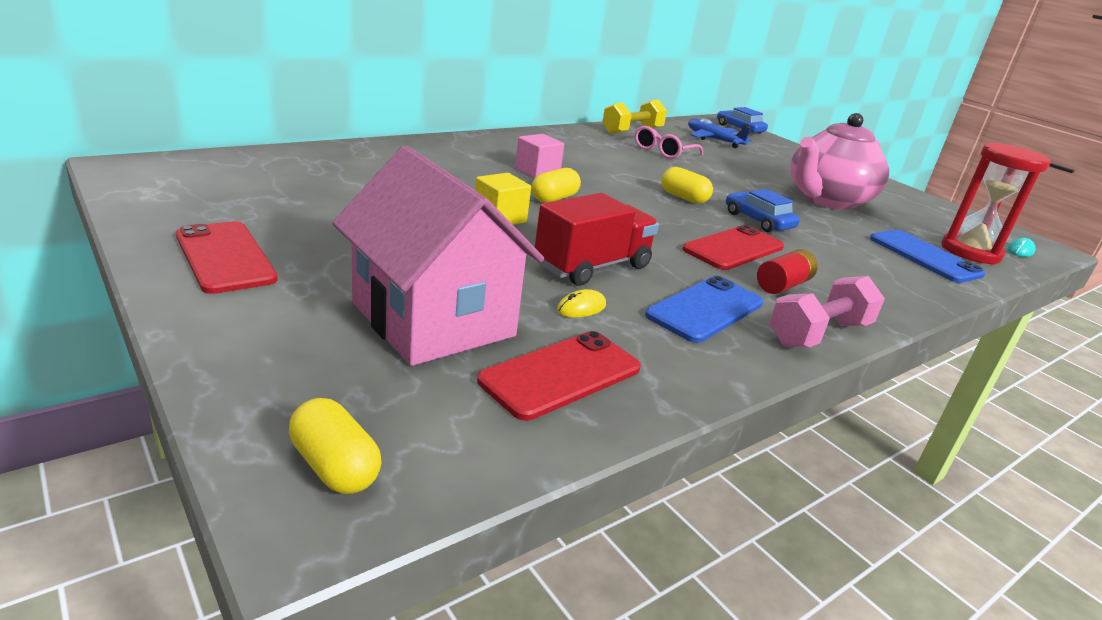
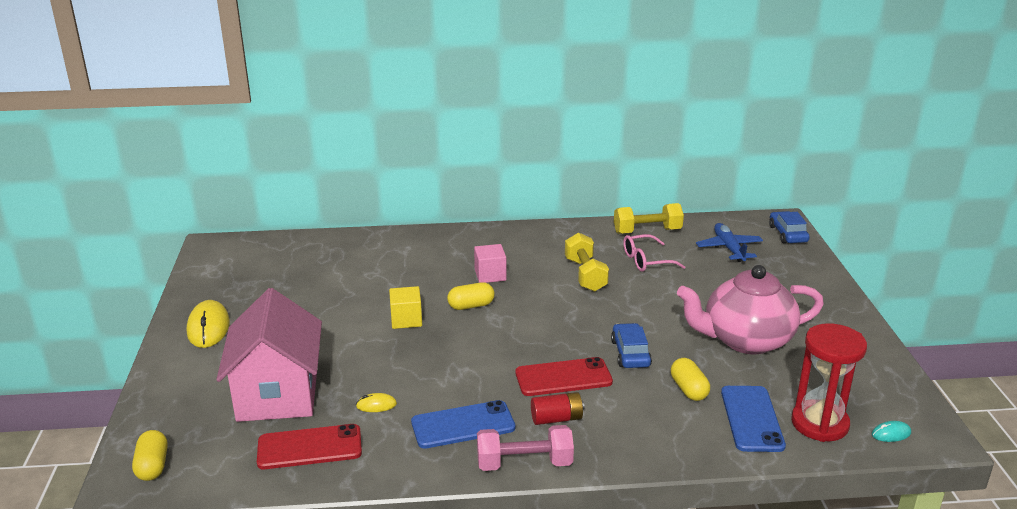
camera: 35 degrees right, 0 degrees up
(225, 257) = (208, 327): red phone -> yellow mouse
(592, 266) = (424, 374): red truck -> none
(628, 165) = (585, 275): none -> yellow dumbbell
(683, 198) = (591, 318): yellow capsule -> yellow capsule (689, 389)

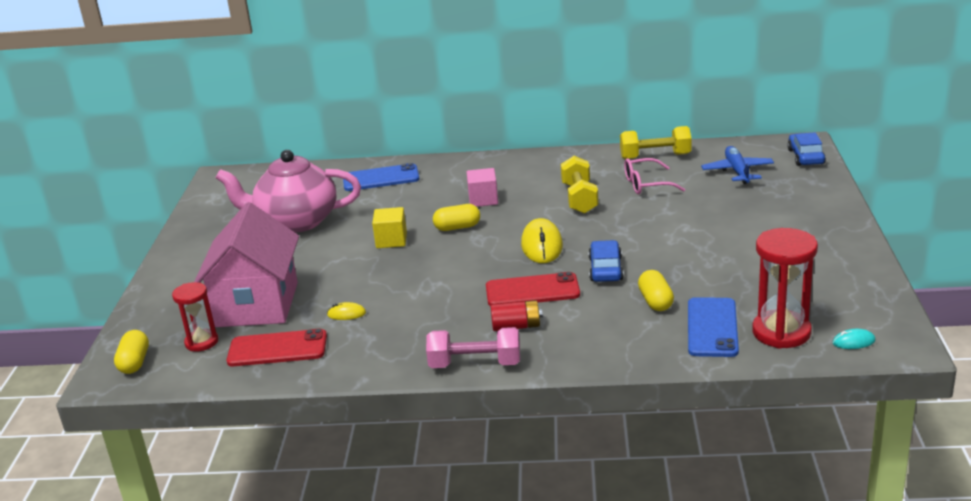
camera: 10 degrees right, 0 degrees up
(208, 327) = (204, 248): yellow mouse -> yellow mouse (542, 245)
(224, 440) = (201, 342): none -> red hourglass
(463, 425) = (424, 331): blue phone -> blue phone (381, 178)
(746, 340) = (728, 257): pink teapot -> pink teapot (296, 222)

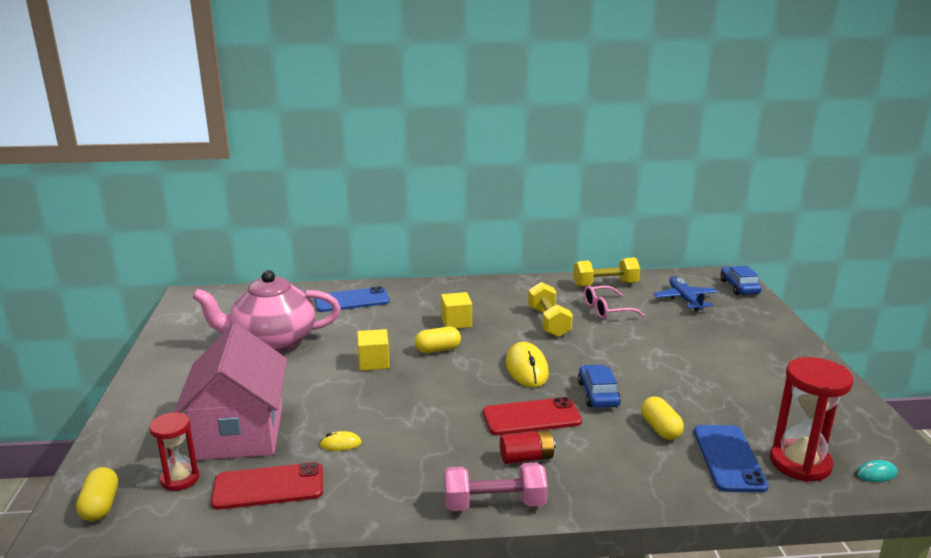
camera: 10 degrees left, 5 degrees down
(483, 200) = (456, 322): pink cube -> yellow cube

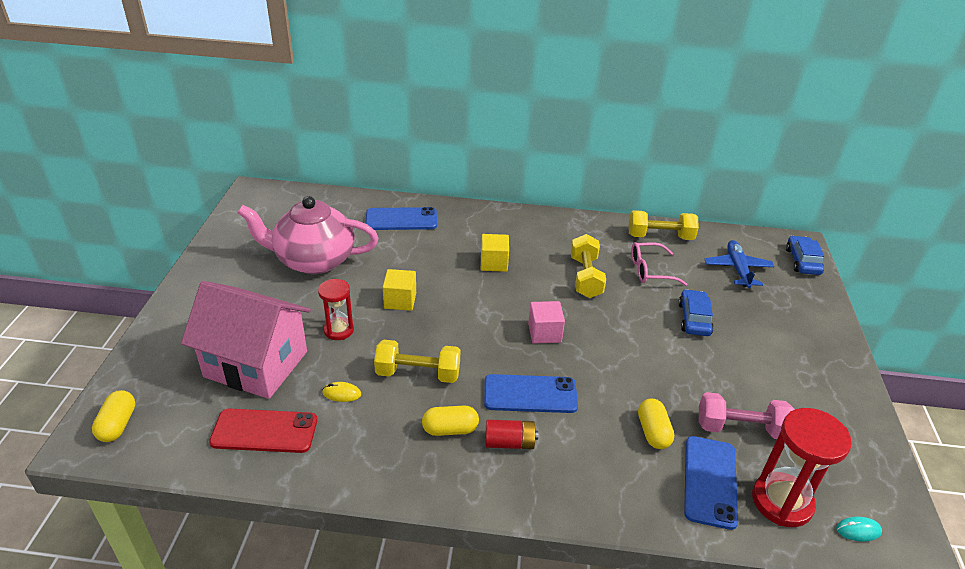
camera: 10 degrees right, 15 degrees up
(180, 479) = (191, 407): red hourglass -> red hourglass (338, 330)
(240, 433) = (256, 364): pink house -> pink house turned 75 degrees counterclockwise
(413, 417) = (418, 373): none -> yellow dumbbell
(438, 350) = (465, 295): yellow capsule -> yellow capsule (450, 429)
(494, 504) = (462, 491): pink dumbbell -> pink dumbbell (741, 428)
(526, 368) = (544, 333): yellow mouse -> pink cube
(531, 417) = (530, 394): red phone -> blue phone
(598, 394) = (605, 377): blue car -> blue car (694, 319)

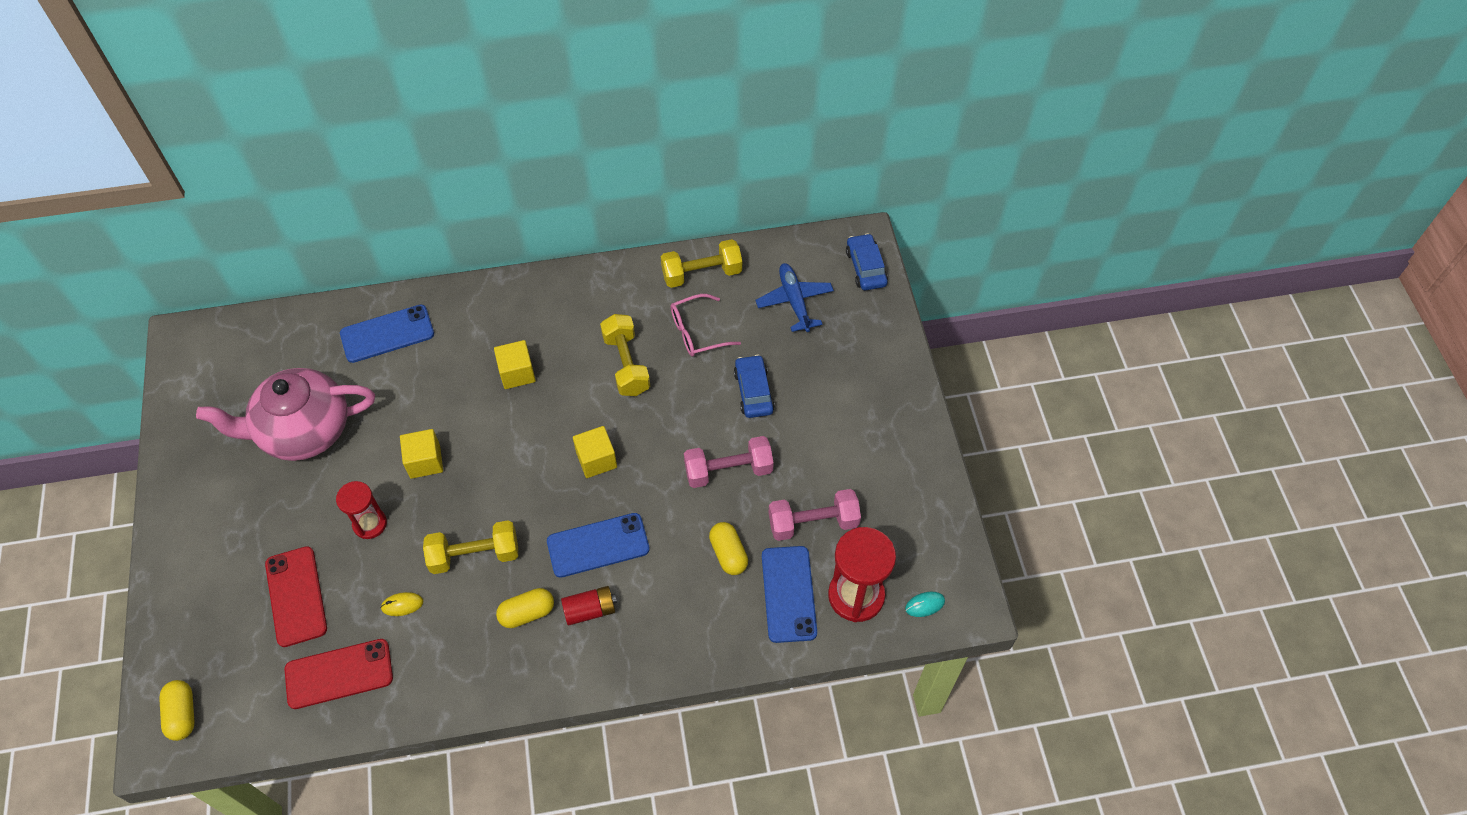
camera: 15 degrees left, 20 degrees up
(256, 364) = (296, 596): pink house -> red phone
(544, 333) = (596, 460): pink cube -> yellow cube
(663, 368) = (728, 470): none -> pink dumbbell

